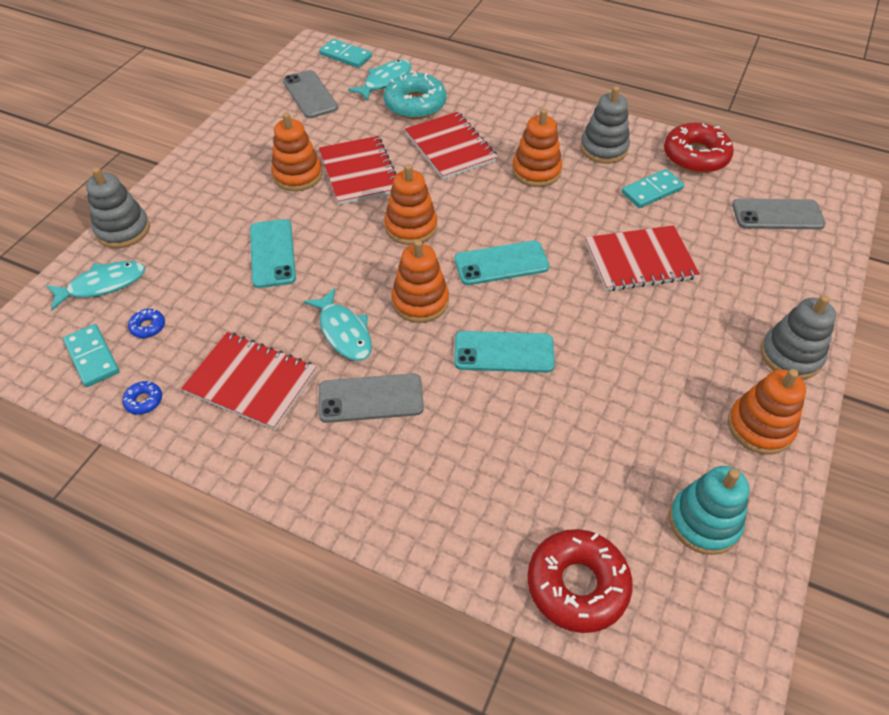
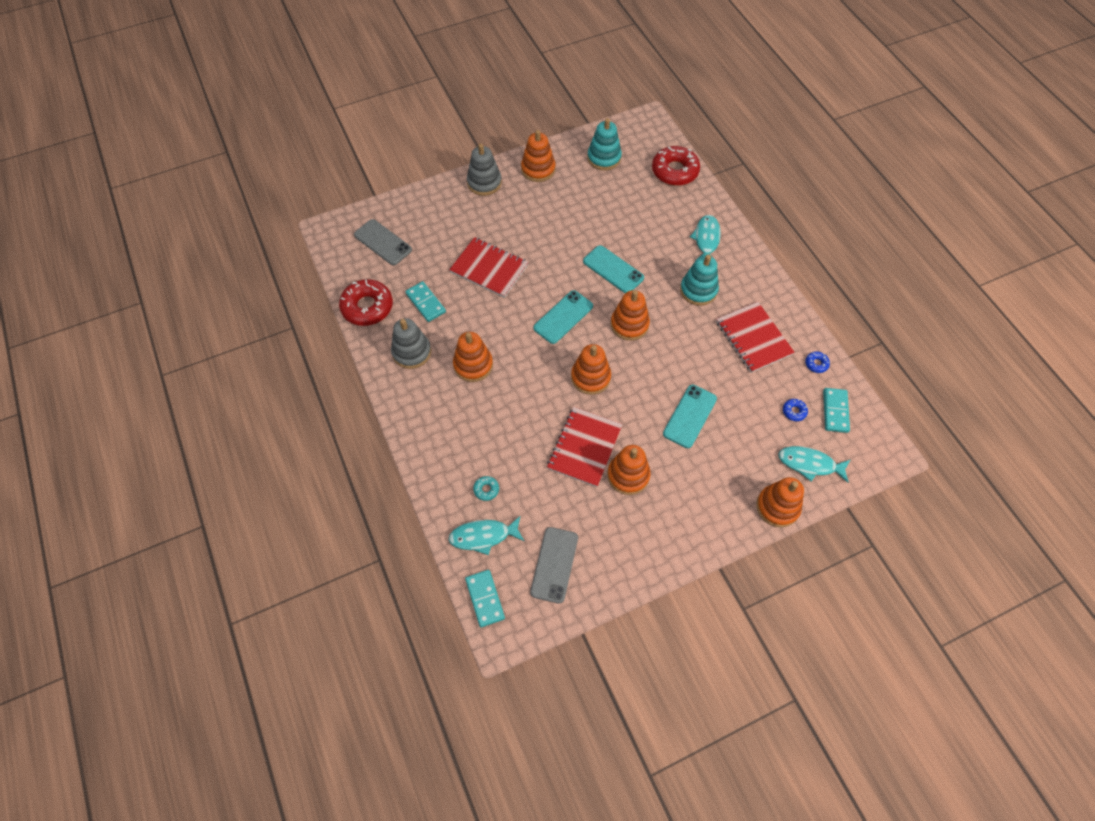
camera: 140 degrees left, 10 degrees up
(123, 230) = (777, 507): grey stacking toy -> orange stacking toy
(344, 332) = (685, 334): turquoise fish -> turquoise fish (706, 239)
(371, 398) = (698, 290): grey phone -> turquoise stacking toy
(415, 104) = (486, 489): turquoise donut -> turquoise donut, size x0.44
(450, 147) = (504, 426): red notebook -> none
(501, 263) = (563, 317): turquoise phone -> turquoise phone turned 75 degrees counterclockwise
(652, 191) = (425, 303): turquoise domino -> turquoise domino turned 45 degrees clockwise

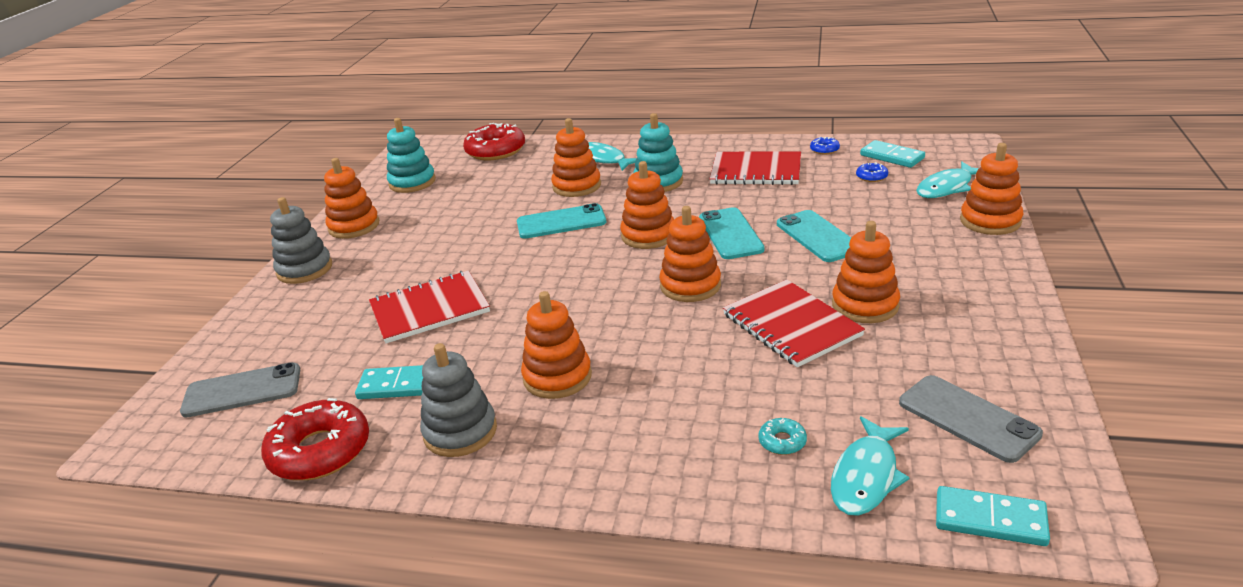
camera: 50 degrees left, 30 degrees down
(563, 317) = (579, 277): turquoise phone -> turquoise phone (730, 234)
(661, 248) = (577, 186): none -> orange stacking toy

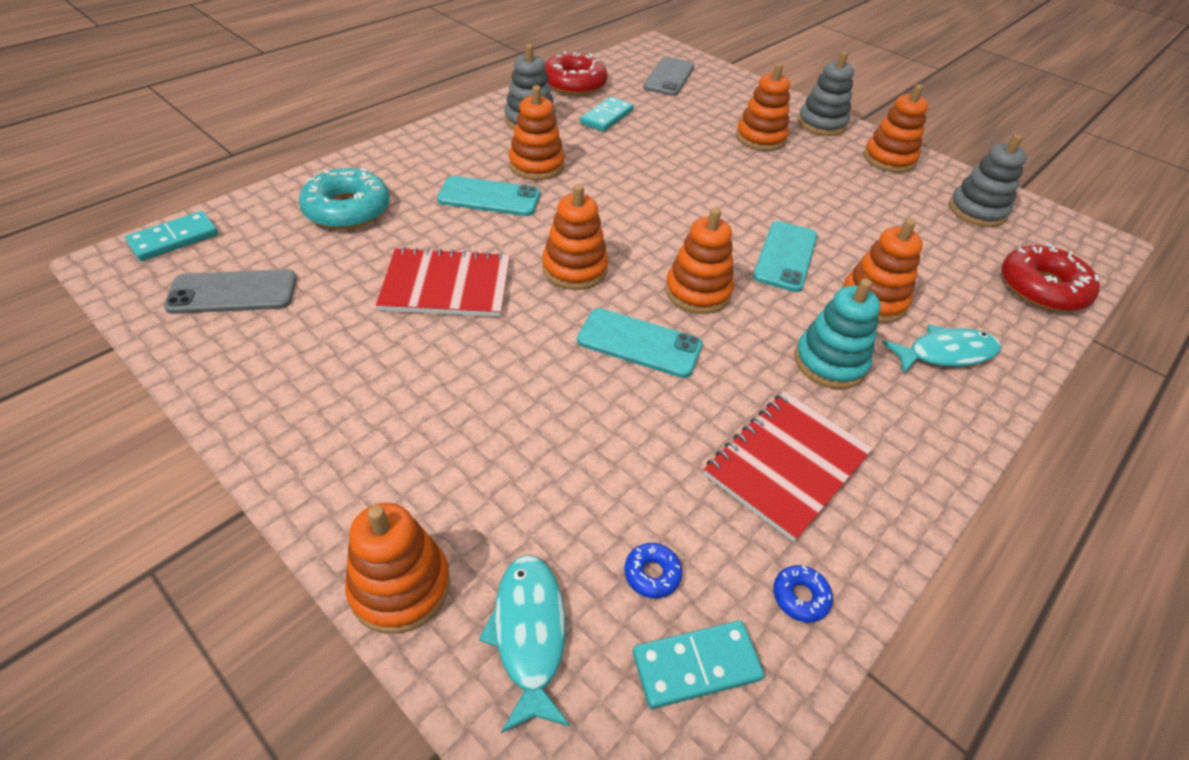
camera: 115 degrees right, 15 degrees up
(412, 182) = (977, 211): turquoise stacking toy -> grey stacking toy
(429, 309) = (693, 151): red notebook -> none
(782, 441) = (347, 209): turquoise donut -> turquoise donut, size x2.29
(818, 236) = (559, 400): turquoise phone -> turquoise phone (489, 197)
(865, 305) = (411, 343): orange stacking toy -> orange stacking toy (760, 138)
(866, 476) = (273, 220): turquoise fish -> none

